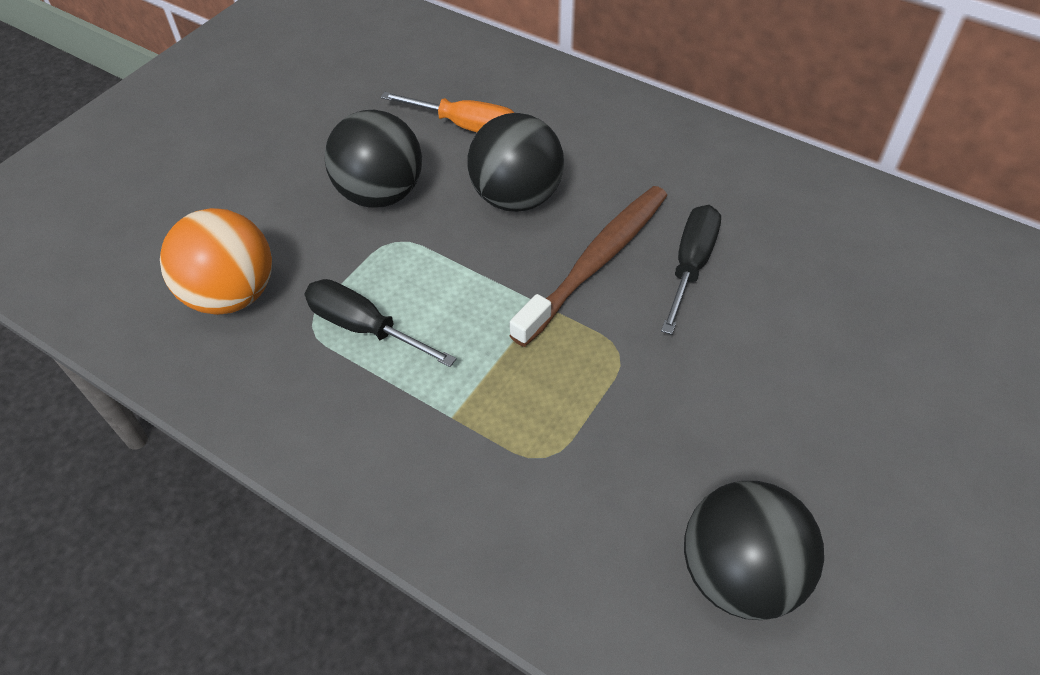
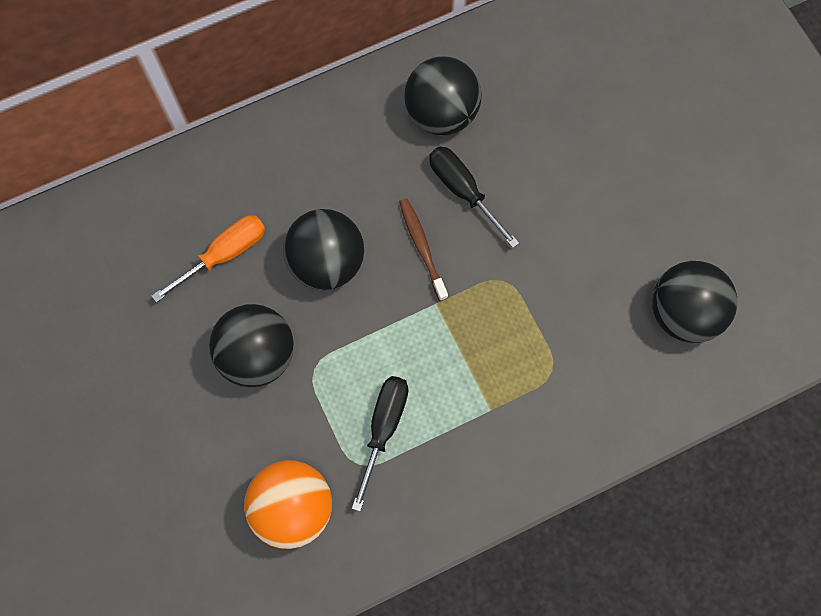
camera: 60 degrees left, 20 degrees up
(365, 328) = (383, 429): black screwdriver -> black screwdriver turned 135 degrees clockwise
(596, 262) = (422, 247): brown toothbrush -> brown toothbrush, size x0.58
(758, 207) = (441, 114): none -> black ball

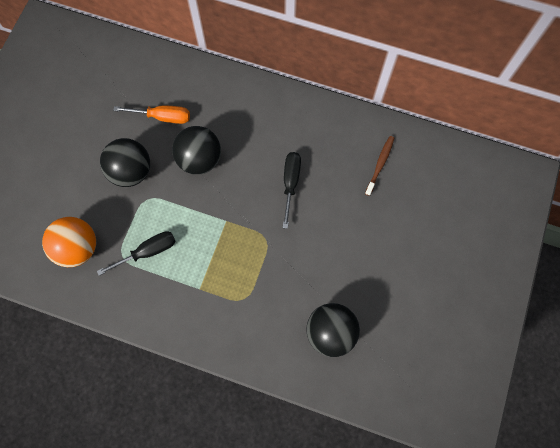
camera: 45 degrees right, 0 degrees up
(422, 247) = (246, 191): brown toothbrush -> brown toothbrush (380, 164)
(441, 114) = (318, 141): black ball -> none

